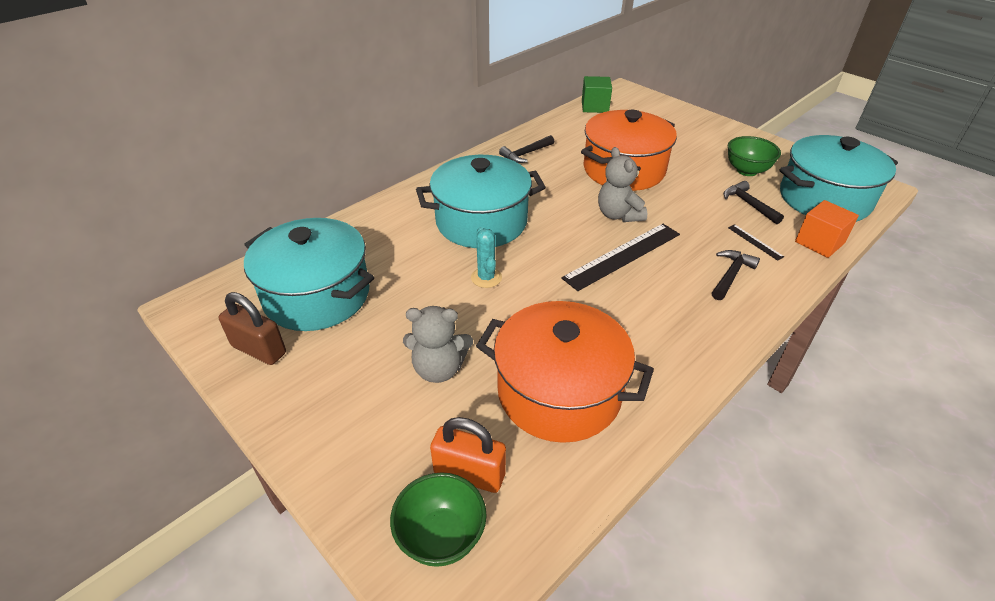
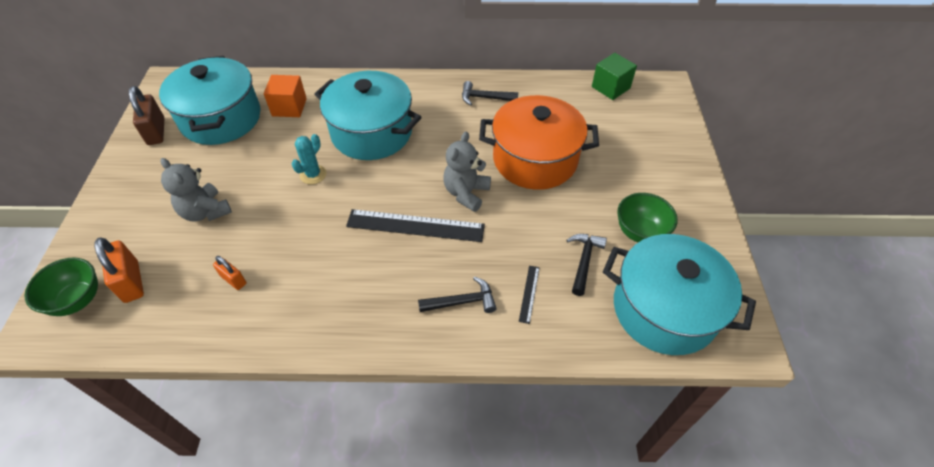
camera: 45 degrees right, 10 degrees up
(559, 392) = (233, 280): orange pot -> orange padlock
(819, 242) = (582, 338): orange cube -> orange cube (289, 107)

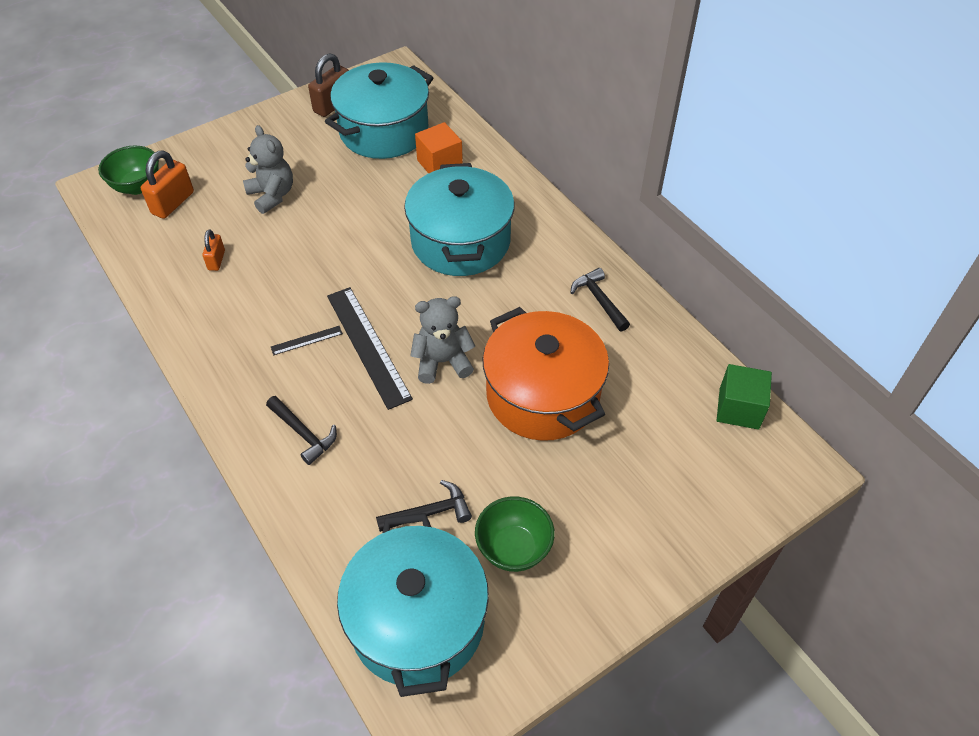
camera: 55 degrees right, 0 degrees up
(205, 212) = (272, 195): grey teddy bear -> grey teddy bear turned 135 degrees clockwise
(313, 174) = (370, 235): turquoise cactus -> none
(529, 294) = (351, 484): black ruler -> black ruler (306, 340)

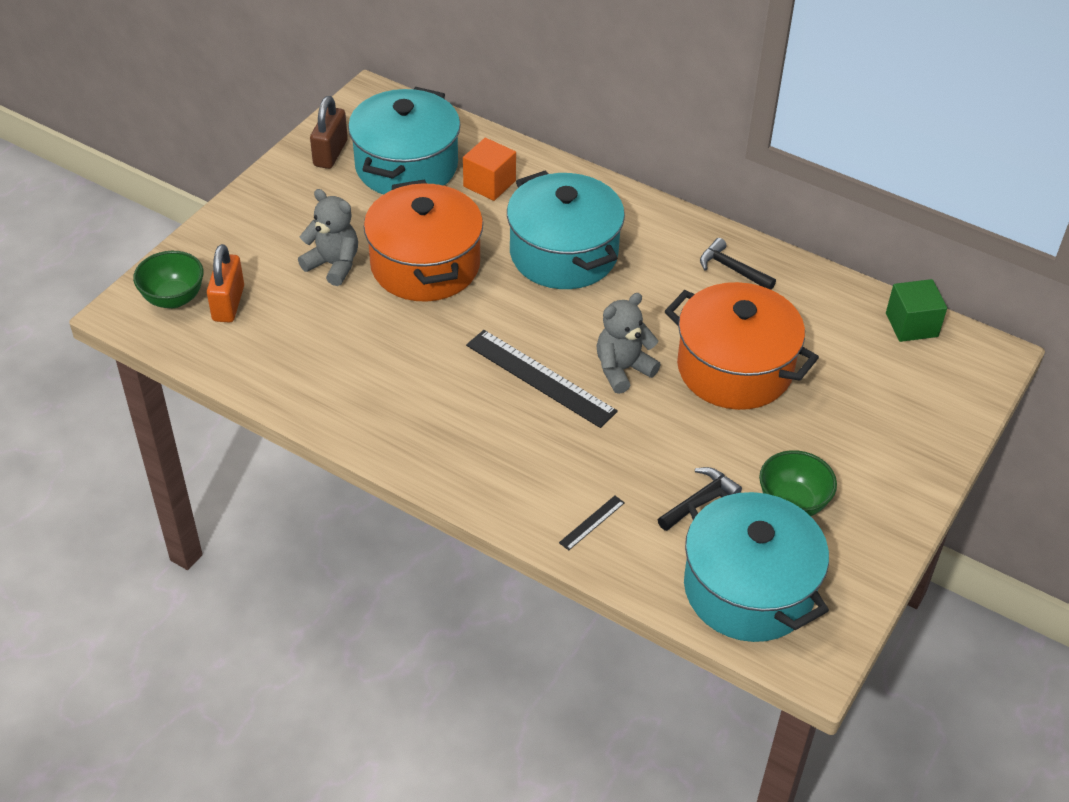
camera: 25 degrees left, 5 degrees down
(216, 260) = (323, 346): orange padlock -> none
(303, 433) = (534, 475): black hammer -> none
(306, 340) = (475, 392): black ruler -> black ruler (592, 523)
(342, 217) = (425, 265): none -> orange pot

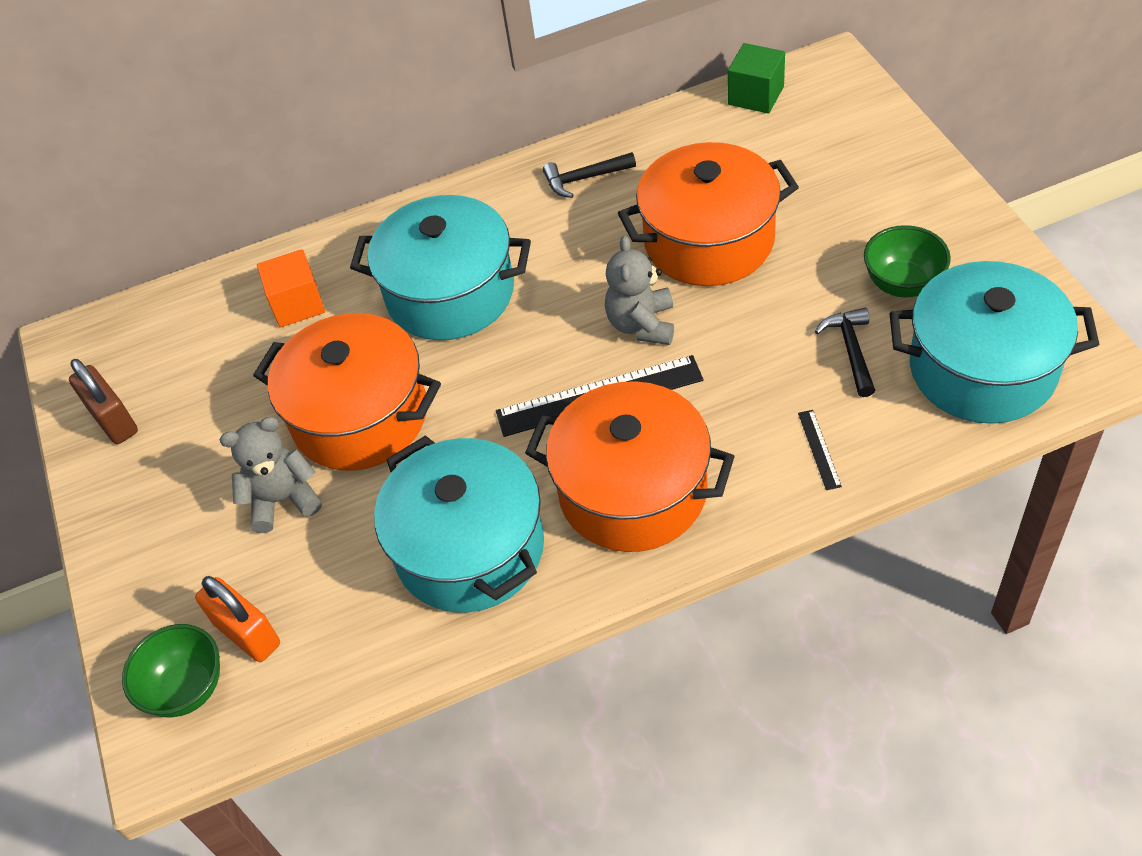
camera: 45 degrees left, 5 degrees up
(406, 166) = (202, 361): turquoise pot -> turquoise pot (470, 548)
(475, 436) = (633, 491): none -> orange pot

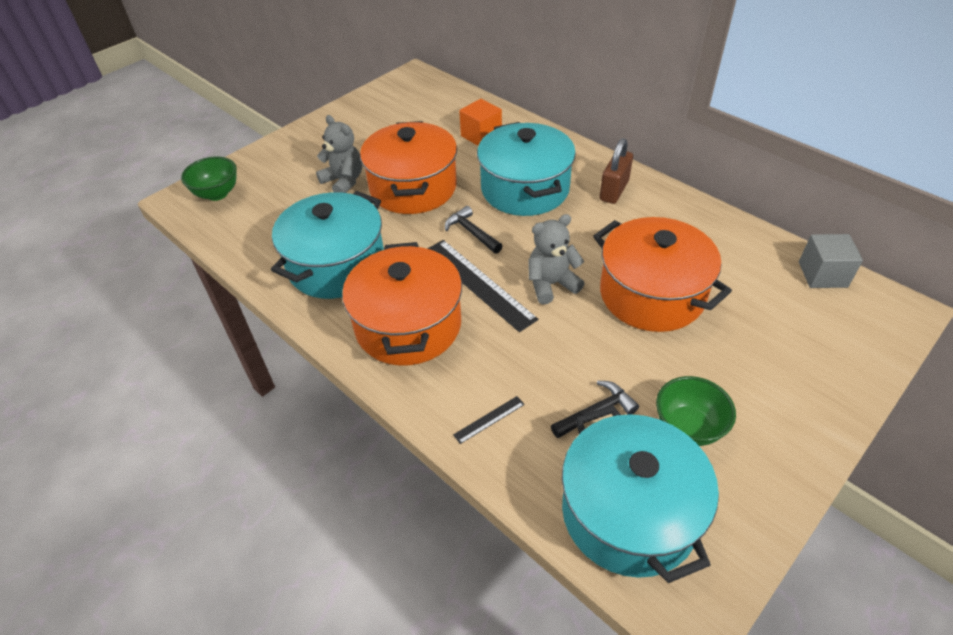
camera: 60 degrees right, 5 degrees down
(113, 420) = (371, 107): brown padlock -> brown padlock (614, 190)
(247, 633) = (255, 201): orange padlock -> none
(584, 178) = (663, 213): black hammer -> black hammer (471, 232)
(756, 95) = (822, 274): green cube -> grey cube

